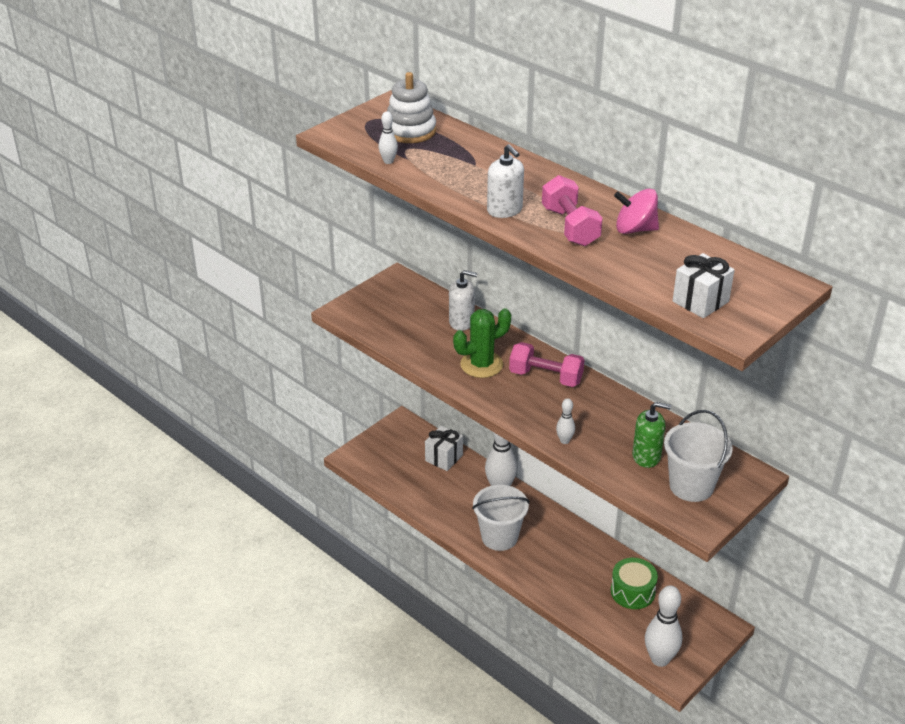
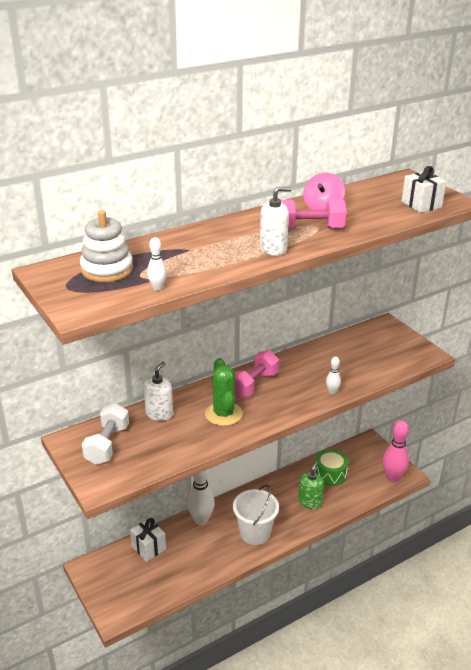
camera: 75 degrees left, 5 degrees down
(400, 301) = (107, 444): none -> white dumbbell
(646, 456) = (358, 360): green soap dispenser -> green soap dispenser (310, 502)
(660, 659) = (392, 477): white bowling pin -> pink bowling pin
(691, 486) = (392, 349): white bucket -> none

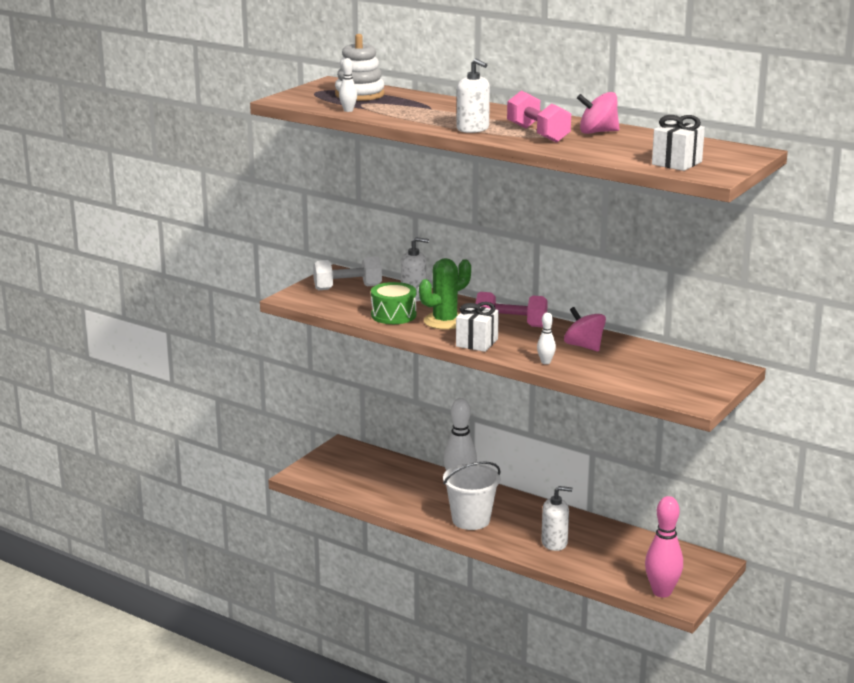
camera: 65 degrees right, 10 degrees down
(148, 548) = (394, 468): white gift -> white gift (477, 343)
(310, 502) = (554, 543): green soap dispenser -> white soap dispenser
(315, 366) = (584, 346): none -> pink spinning top
(330, 474) = (618, 546): green drum -> green drum (393, 315)

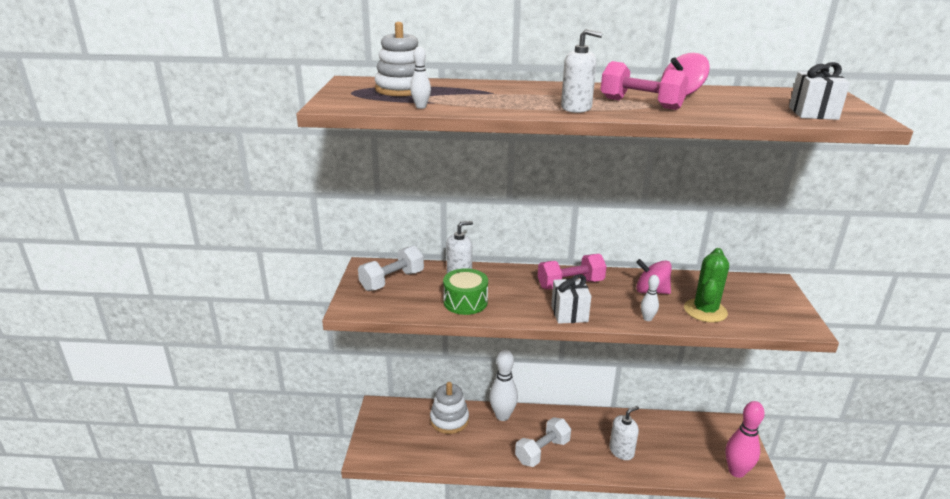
camera: 30 degrees left, 5 degrees up
(402, 473) = (449, 420): none -> white stacking toy
(445, 321) = (515, 296): green cactus -> green cactus (705, 311)
(471, 520) = (542, 451): white bucket -> white dumbbell

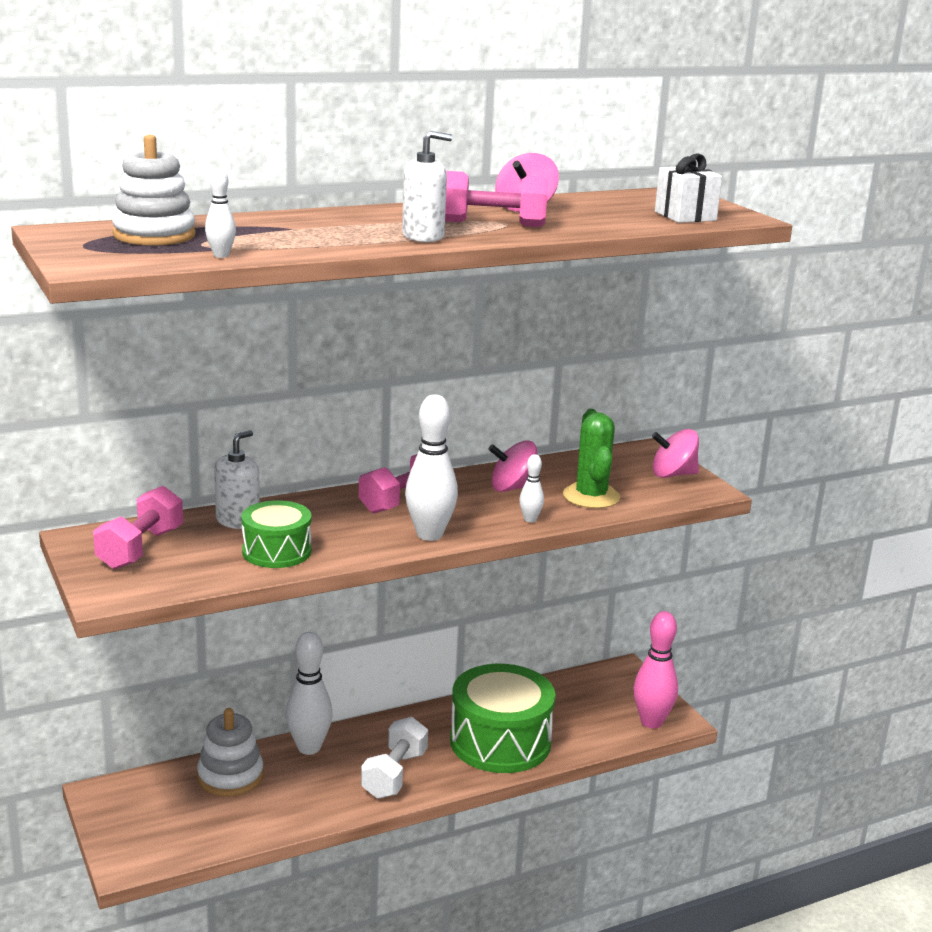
camera: 30 degrees left, 5 degrees down
(392, 281) = (140, 548): white dumbbell -> pink dumbbell
(569, 313) = (429, 535): white gift -> white bowling pin
(621, 451) = (500, 742): white soap dispenser -> green drum
(782, 307) = (673, 474): none -> pink spinning top

